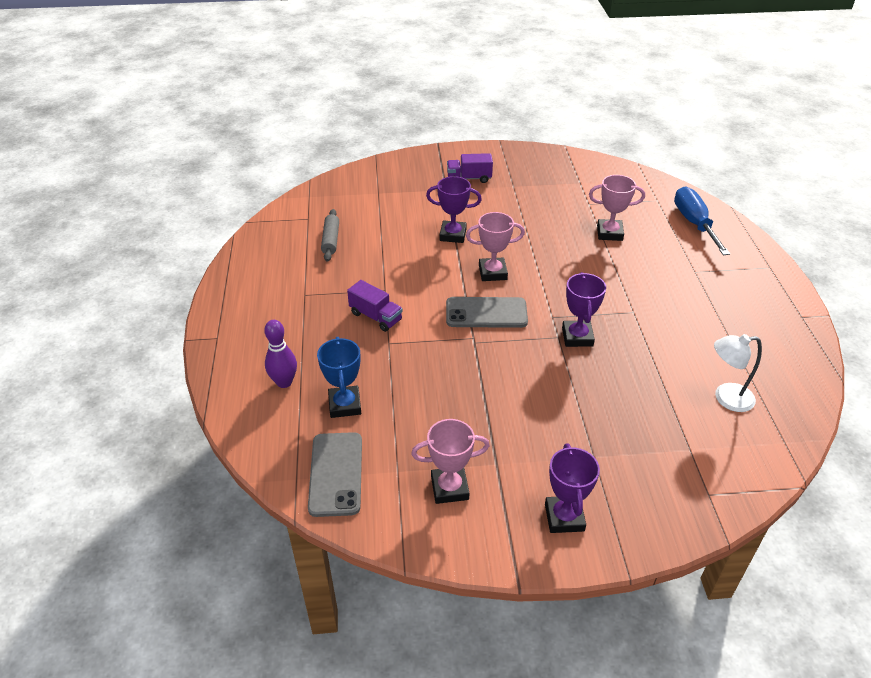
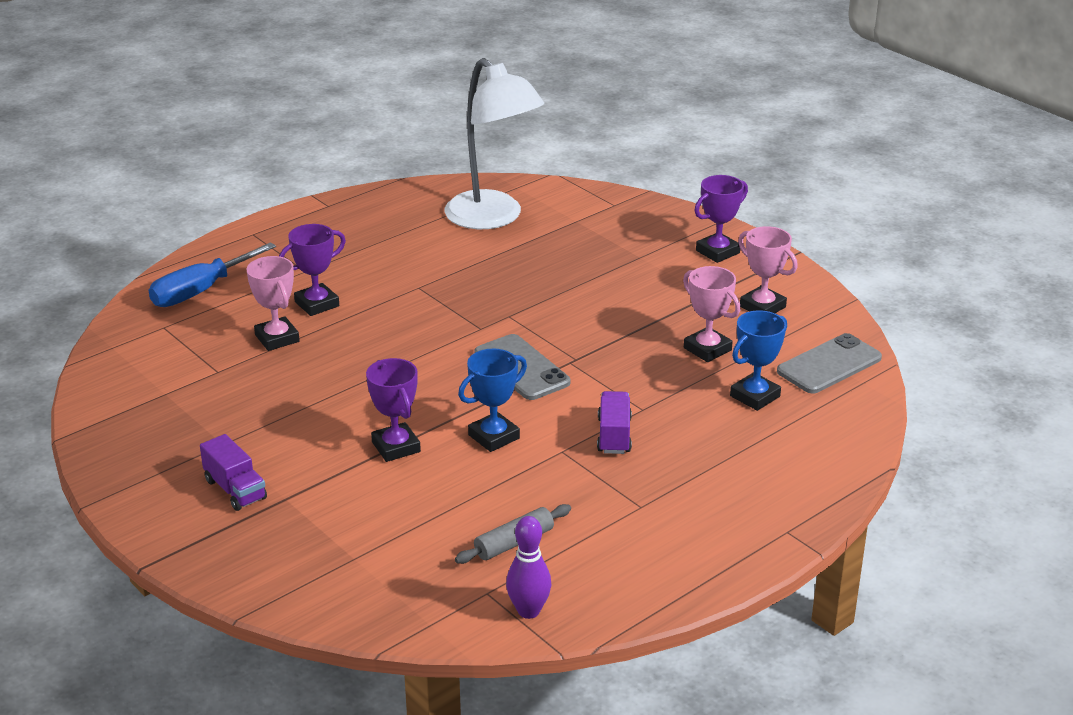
camera: 125 degrees left, 10 degrees down
(284, 382) = (779, 447): purple bowling pin -> purple bowling pin (528, 611)
(425, 271) = (494, 437): none -> blue trophy
(492, 272) = (444, 389): pink trophy -> pink trophy (707, 349)
(577, 337) = (496, 305): purple trophy -> purple trophy (317, 304)
(726, 398) = (493, 218): white lamp -> white lamp, size x1.96

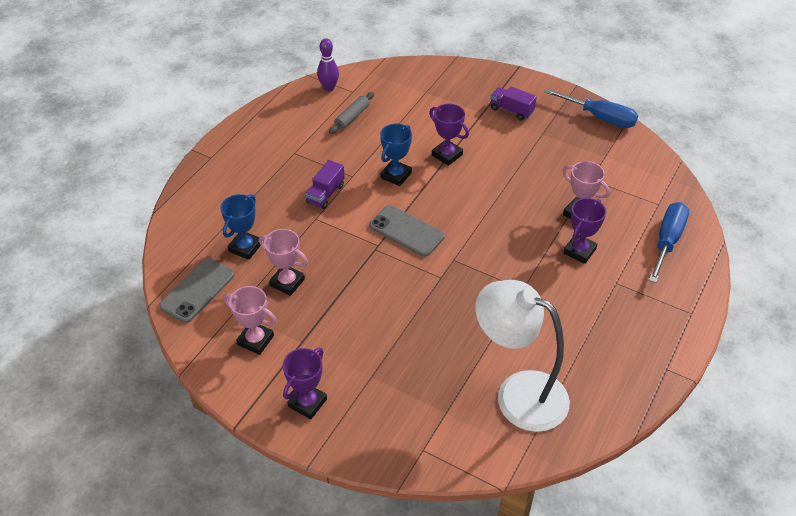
camera: 160 degrees right, 15 degrees up
(108, 445) = (600, 117): none -> blue screwdriver
(614, 435) = (325, 194): purple truck -> purple truck turned 45 degrees clockwise

